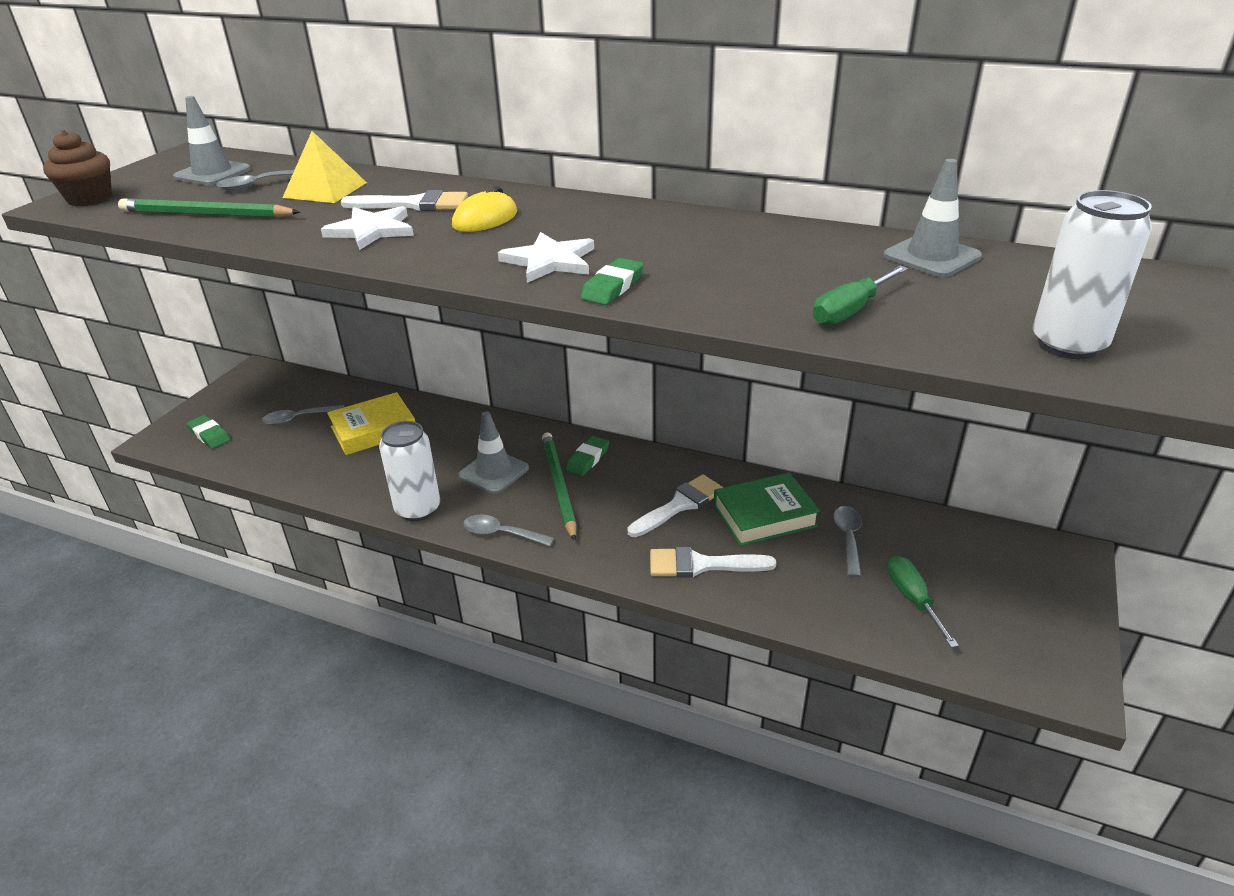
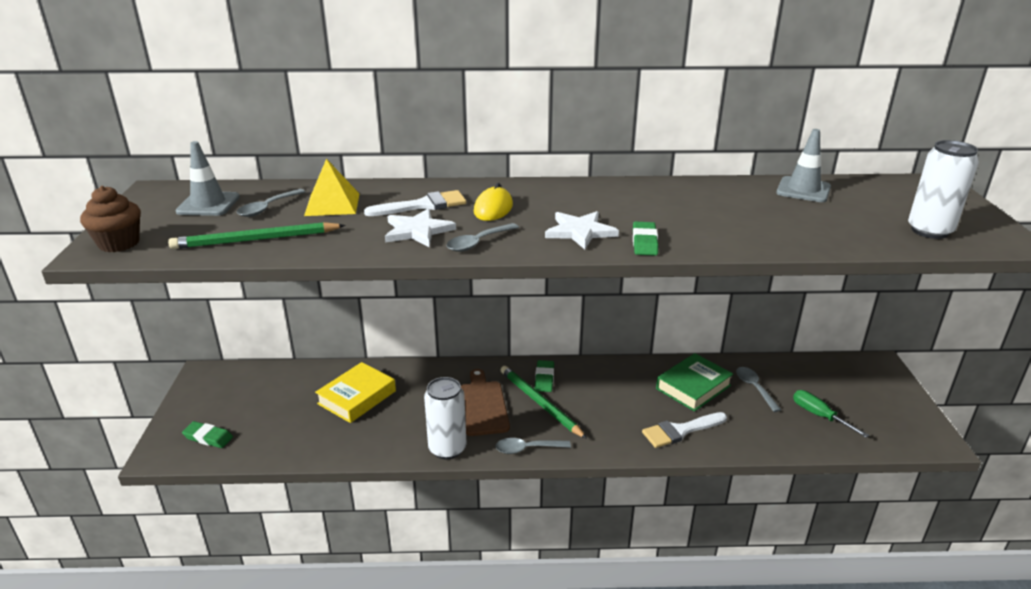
camera: 25 degrees left, 5 degrees down
(298, 418) = (281, 404): grey spoon -> grey spoon (478, 242)
(494, 472) = (483, 405): grey traffic cone -> brown cutting board
(680, 505) = (634, 394): white brush -> none
(851, 311) = (801, 232): green screwdriver -> none

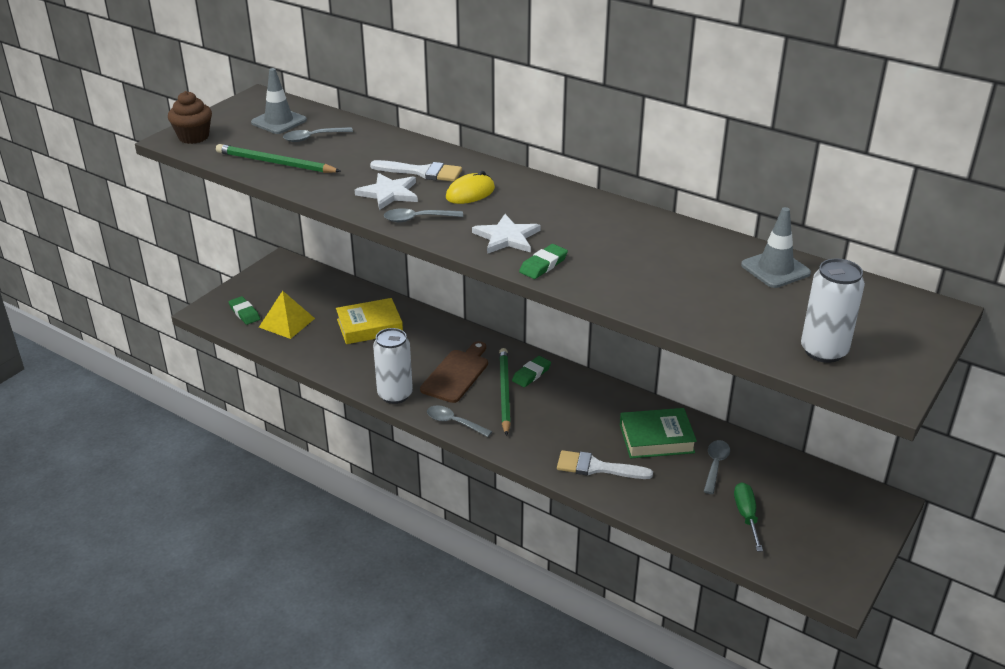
camera: 35 degrees right, 5 degrees up
(332, 204) = (359, 149): yellow pyramid -> yellow pyramid (287, 322)

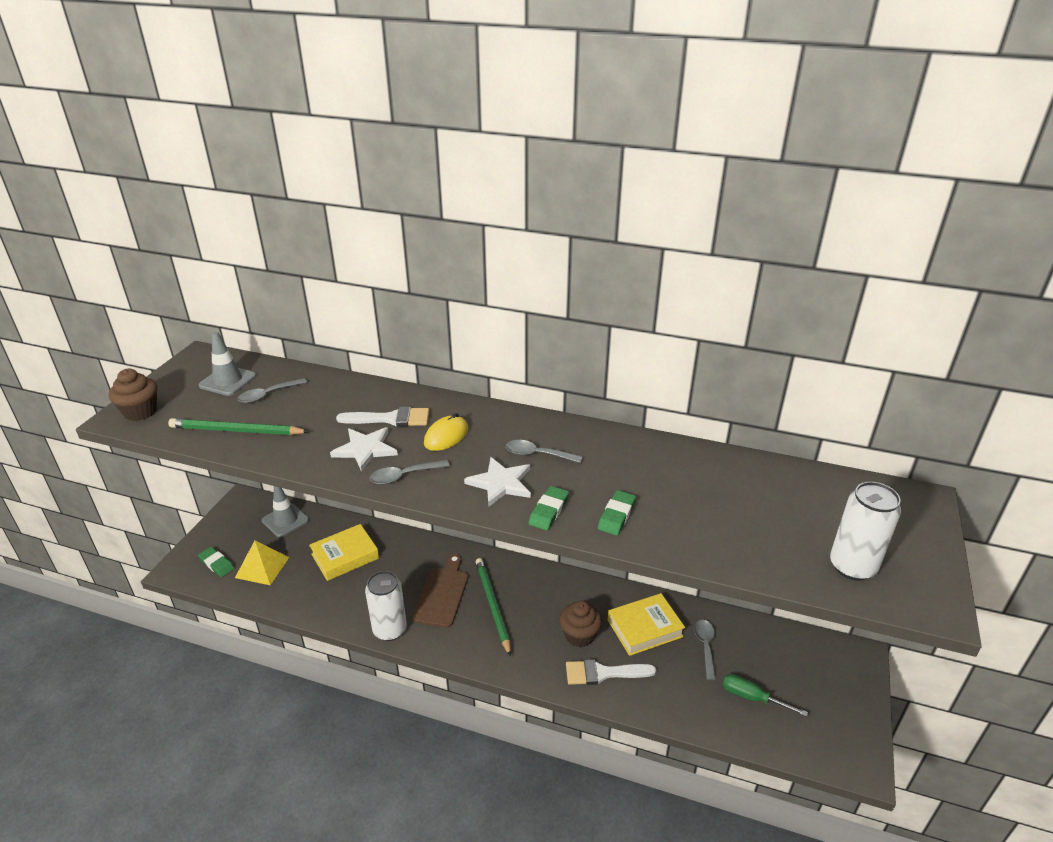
camera: 15 degrees left, 0 degrees up
(454, 422) = (455, 650): grey spoon -> grey spoon (537, 454)
(531, 374) = (511, 580): green eraser -> green eraser (616, 515)
(584, 432) = (579, 635): none -> brown cupcake
(656, 439) = (645, 628): green book -> yellow book
(746, 516) = (752, 698): green screwdriver -> green screwdriver turned 45 degrees counterclockwise
(775, 269) = (762, 477): grey traffic cone -> grey traffic cone (285, 520)

